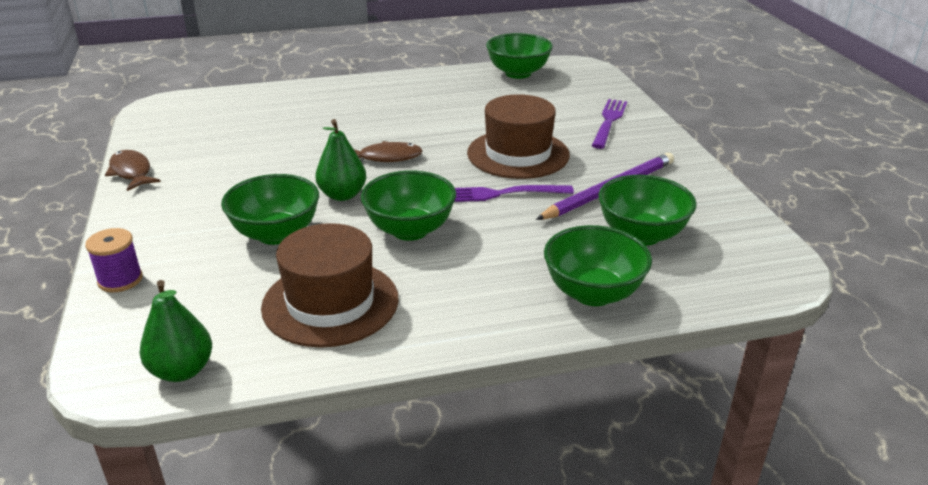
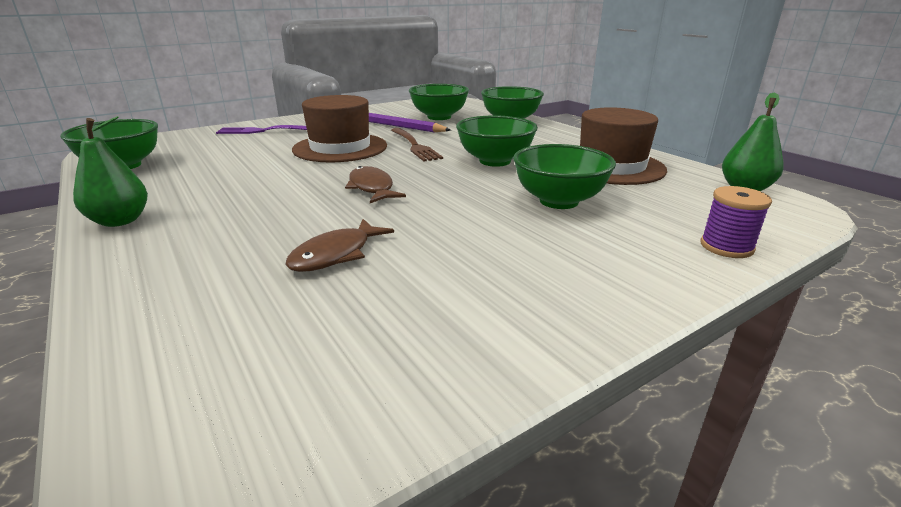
camera: 110 degrees left, 5 degrees down
(131, 172) = (537, 350): brown fish -> brown fish (336, 254)
(342, 195) = (464, 191): green pear -> green pear (120, 221)
(500, 194) = (414, 145): purple fork -> brown fork

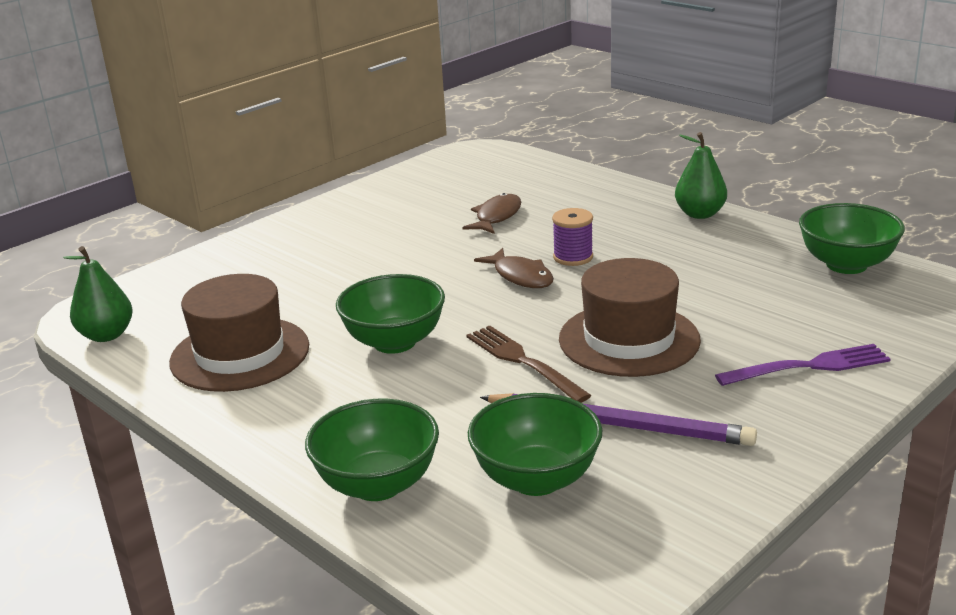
camera: 170 degrees right, 0 degrees up
(559, 201) = (323, 287): green bowl -> none
(726, 247) = (200, 262): purple spool -> purple spool (573, 257)

